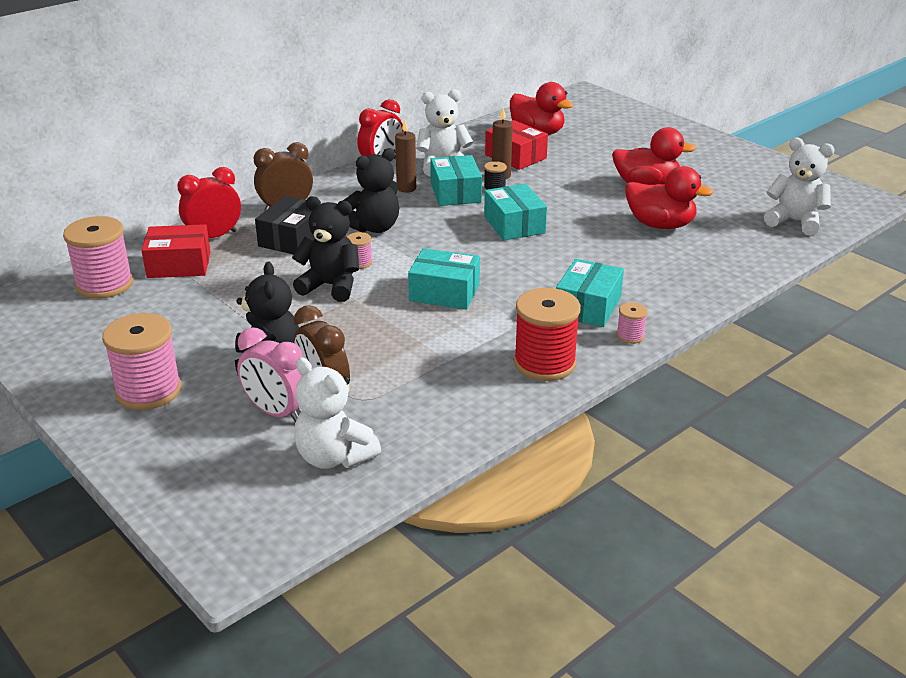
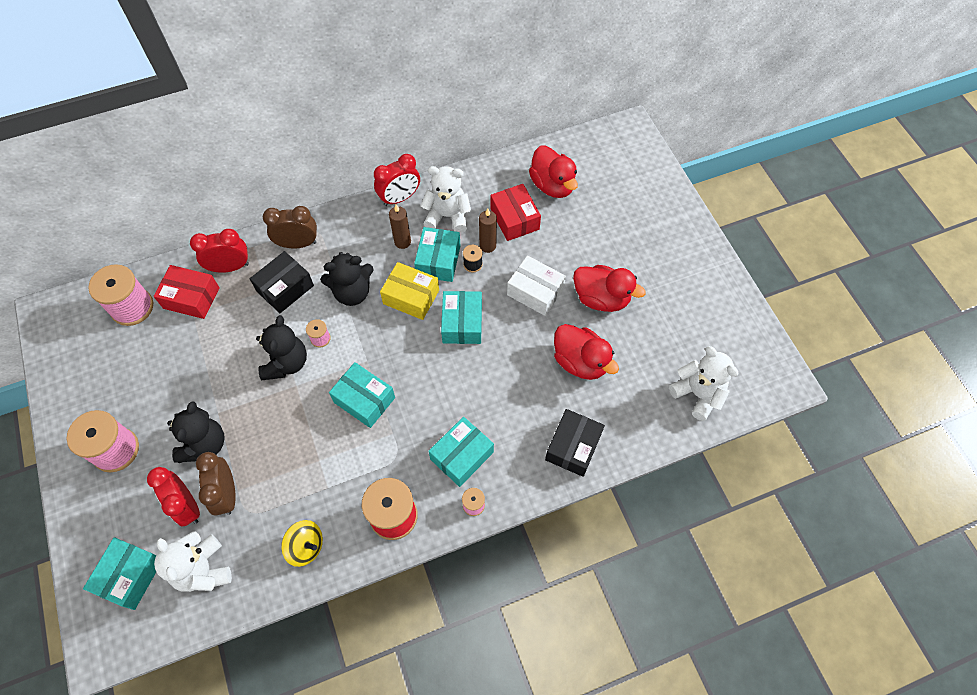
camera: 20 degrees right, 30 degrees up
(235, 486) = (130, 576): none -> turquoise box
(277, 412) = (187, 506): pink clock -> red clock
(331, 286) = (286, 363): black teddy bear -> black teddy bear turned 60 degrees clockwise
(444, 219) = (411, 297): none -> yellow box
(456, 409) = (306, 546): none -> yellow spinning top
(575, 193) = (535, 291): none -> white box
(702, 277) = (573, 447): none -> black box

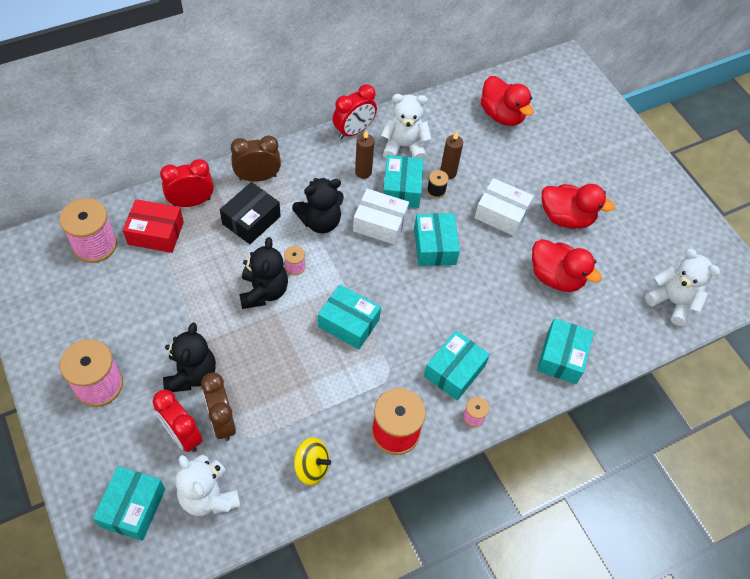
camera: 10 degrees left, 5 degrees down
(411, 297) = (380, 223): yellow box -> white box
(514, 219) = (470, 147): red box -> none
(573, 447) = (562, 357): black box -> turquoise box

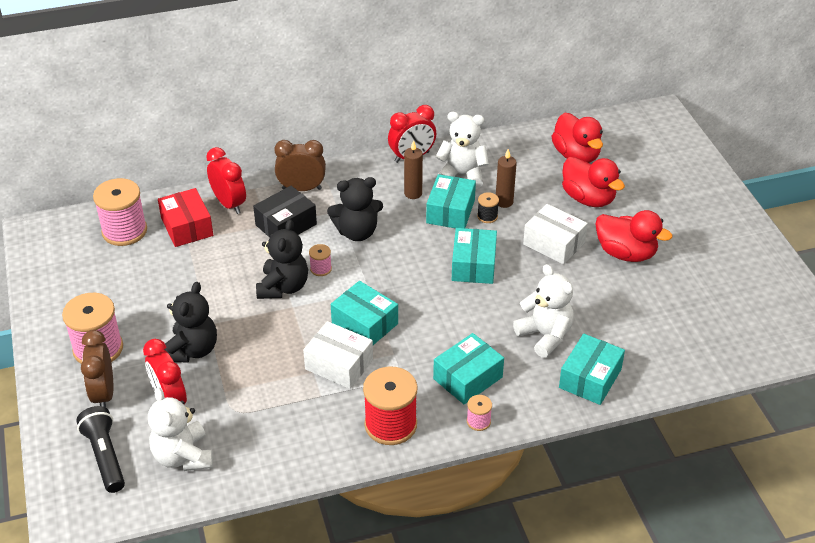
camera: 15 degrees right, 15 degrees down
(133, 507) = (105, 456): turquoise box -> black flashlight
(156, 233) = (187, 227): red box -> red box turned 45 degrees clockwise
(191, 202) = (229, 204): red clock -> red clock turned 60 degrees clockwise
(222, 421) = (213, 394): brown clock -> brown clock (104, 394)
(311, 467) = (294, 444): yellow spinning top -> none
(380, 223) = (419, 240): white box -> white box (339, 364)
(556, 277) = (601, 306): red duck -> red duck (588, 198)
(672, 302) = (729, 342): white teddy bear -> white teddy bear (545, 335)

